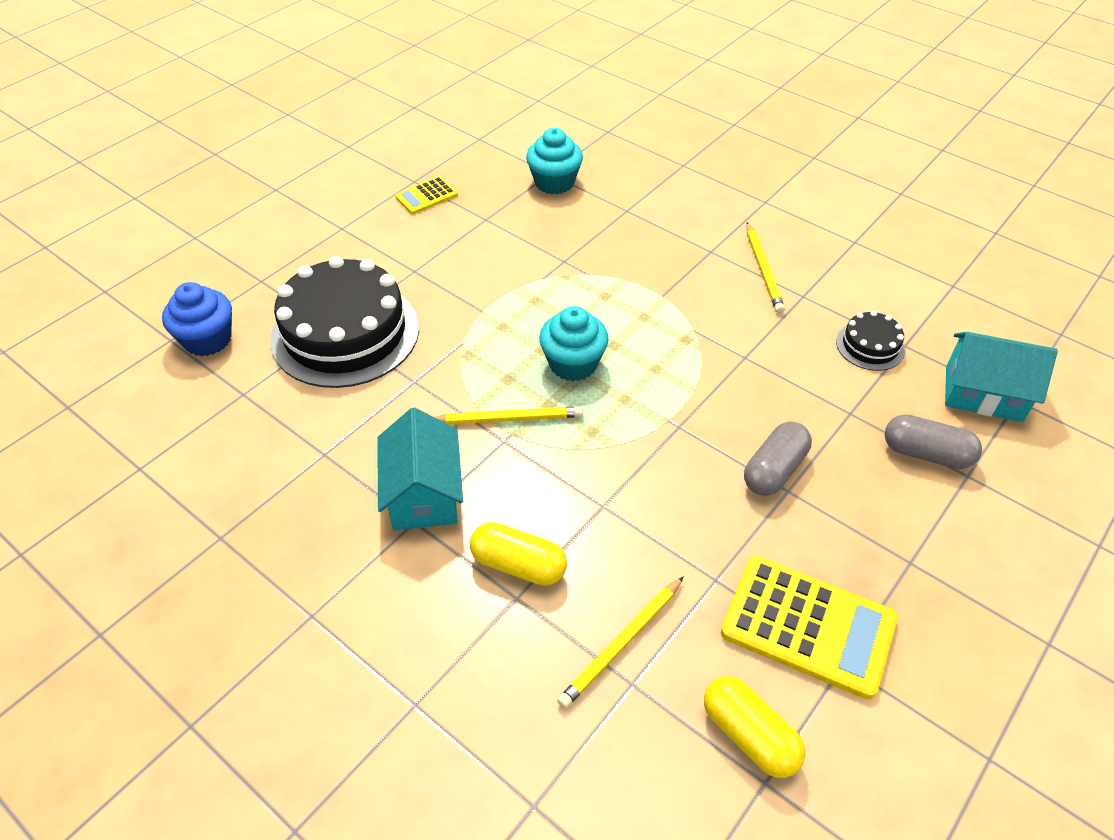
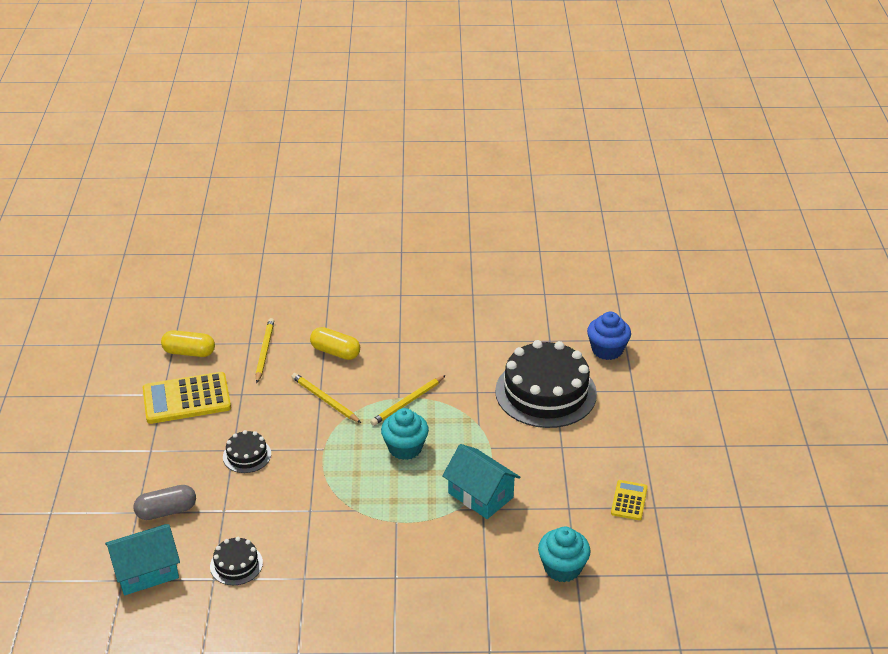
camera: 140 degrees right, 10 degrees down
(423, 494) = (408, 352): turquoise house -> turquoise house (480, 495)
(518, 565) = (335, 352): yellow capsule -> yellow capsule turned 45 degrees clockwise
(763, 270) = (346, 583): yellow pencil -> yellow pencil (325, 400)
(774, 470) = (247, 455): grey capsule -> black cake

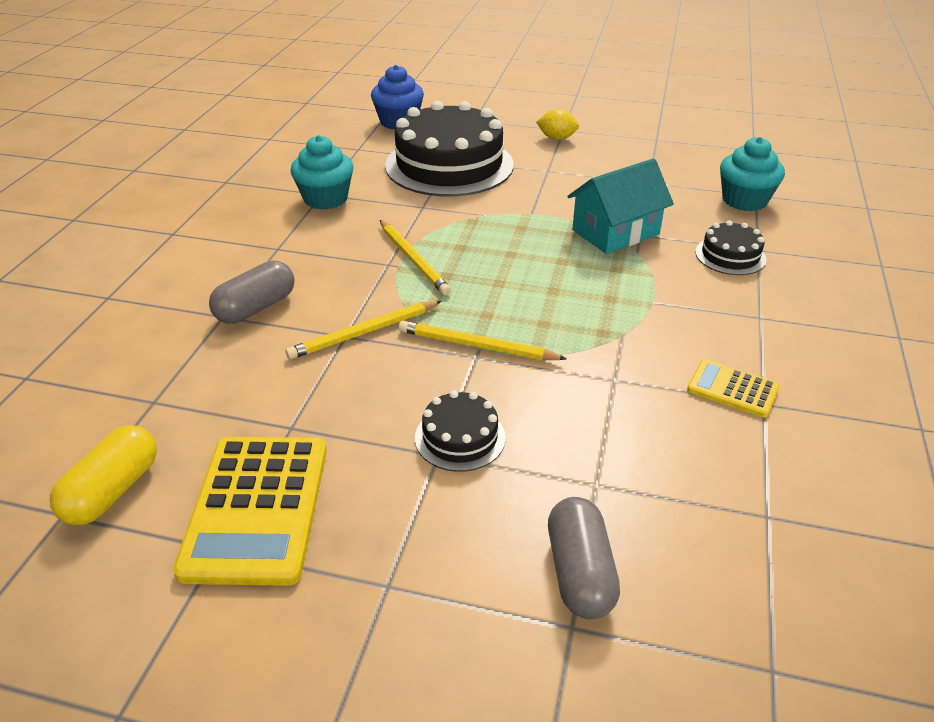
camera: 75 degrees left, 0 degrees up
(146, 571) = (749, 623): turquoise house -> none
(236, 564) = (732, 481): black cake -> black cake (730, 255)
(264, 351) = (193, 385): yellow pencil -> yellow pencil (477, 346)
(335, 352) = (256, 308): yellow capsule -> grey capsule
(405, 448) = (507, 274): turquoise cupcake -> turquoise cupcake (325, 199)
(624, 444) = (556, 138): none -> yellow lemon
(629, 500) = (644, 149): yellow calculator -> yellow calculator (732, 389)

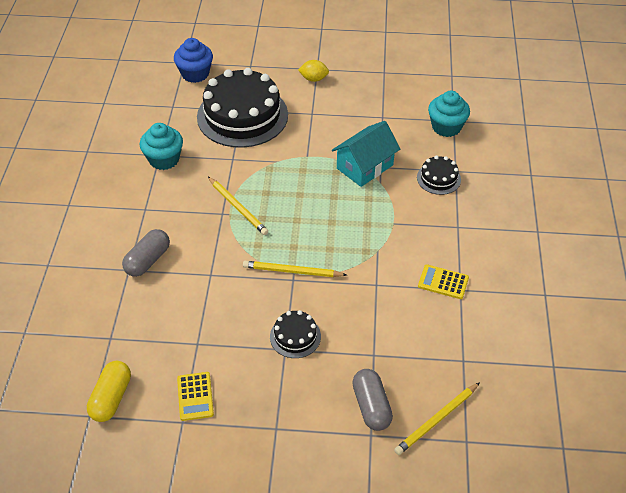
camera: 10 degrees left, 10 degrees up
(256, 508) = (195, 396): yellow calculator -> yellow calculator, size x0.52
(364, 333) = (221, 271): yellow pencil -> yellow pencil (436, 420)

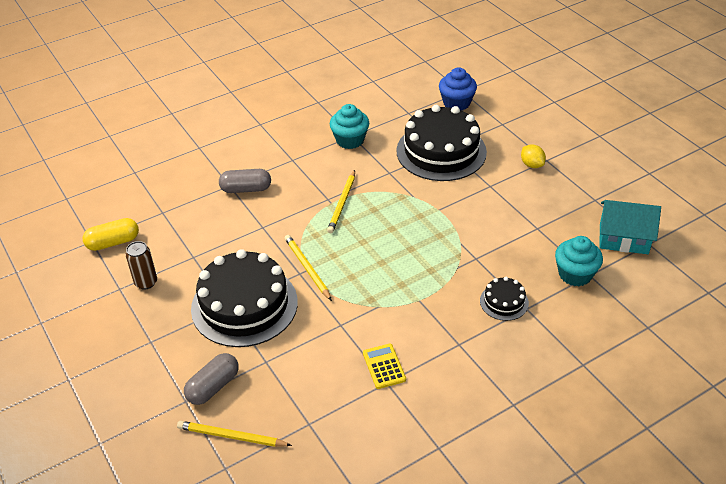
camera: 55 degrees right, 5 degrees down
(195, 396) = (146, 282): yellow calculator -> brown can
(295, 336) = (244, 305): black cake -> black cake, size x2.21
(365, 166) = (465, 248): turquoise house -> turquoise house (623, 238)

